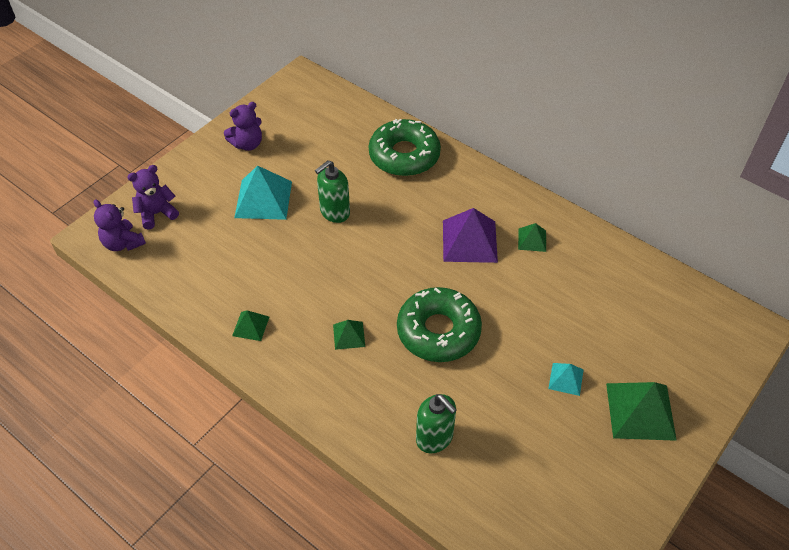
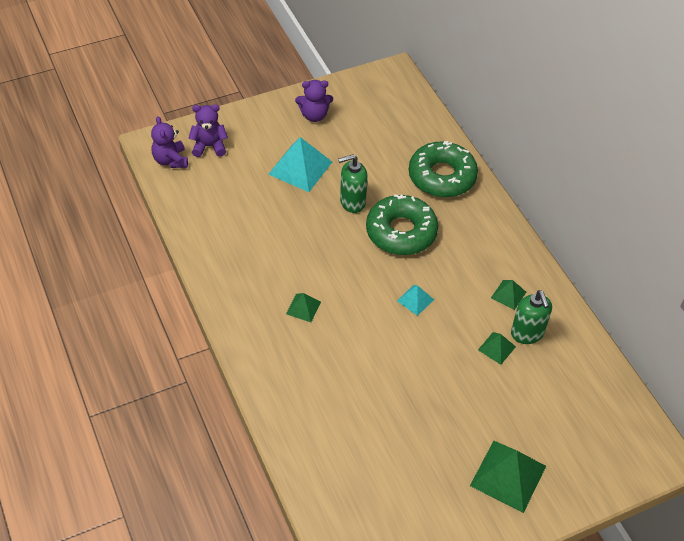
camera: 25 degrees right, 0 degrees up
(251, 326) = (231, 267): green pyramid -> green pyramid (496, 348)
(434, 438) = (322, 417): green soap dispenser -> green soap dispenser (527, 334)
(438, 331) = (378, 336): green donut -> green donut (401, 232)
(469, 241) = (452, 273): purple pyramid -> none
(566, 379) = (461, 421): turquoise pyramid -> turquoise pyramid (415, 300)

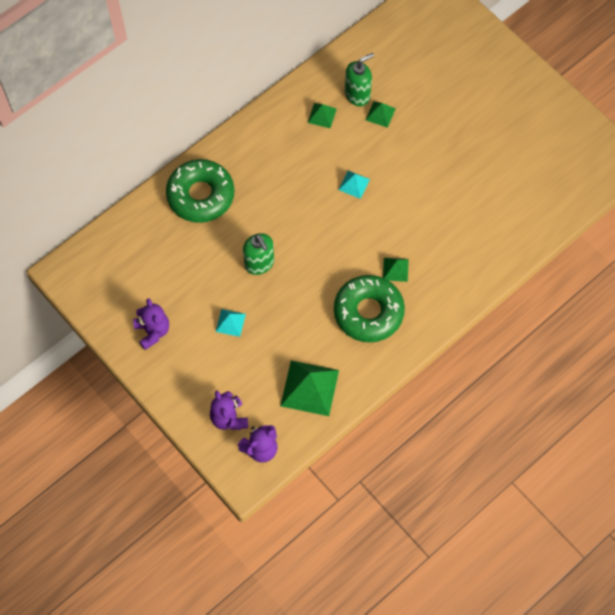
camera: 105 degrees left, 15 degrees up
(300, 168) = (230, 322): turquoise pyramid -> turquoise pyramid, size x0.52
(401, 232) = (281, 213): green donut -> green donut (368, 312)
(508, 476) = (493, 85): green pyramid -> green pyramid (309, 388)

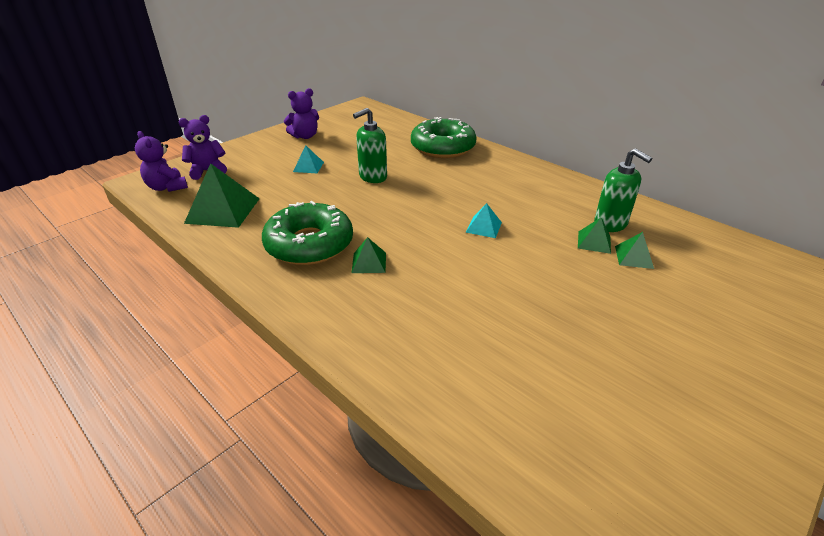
camera: 85 degrees right, 30 degrees down
(322, 115) = (566, 203): green pyramid -> green pyramid (634, 257)

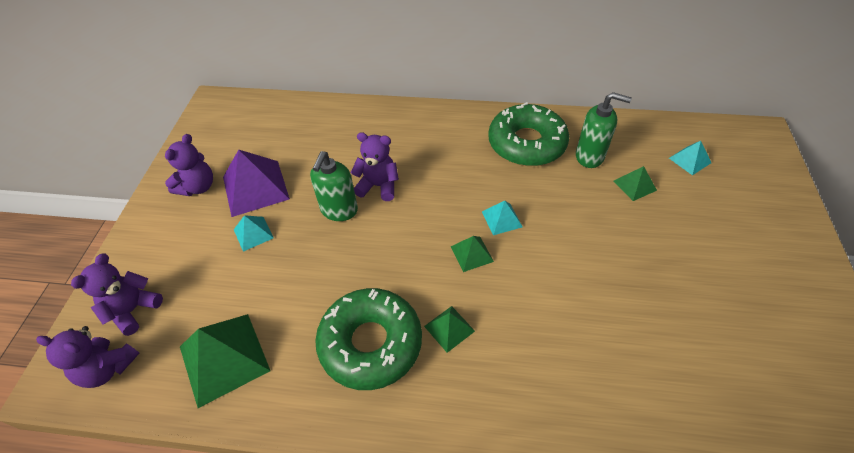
camera: 35 degrees left, 15 degrees up
(336, 148) = (255, 188): none -> purple pyramid
(414, 176) = (378, 186): none -> purple teddy bear
(442, 147) = (367, 129): green donut -> green donut (526, 143)
(594, 242) = (596, 185): green pyramid -> green pyramid (472, 254)
(718, 265) = (689, 160): none -> turquoise pyramid

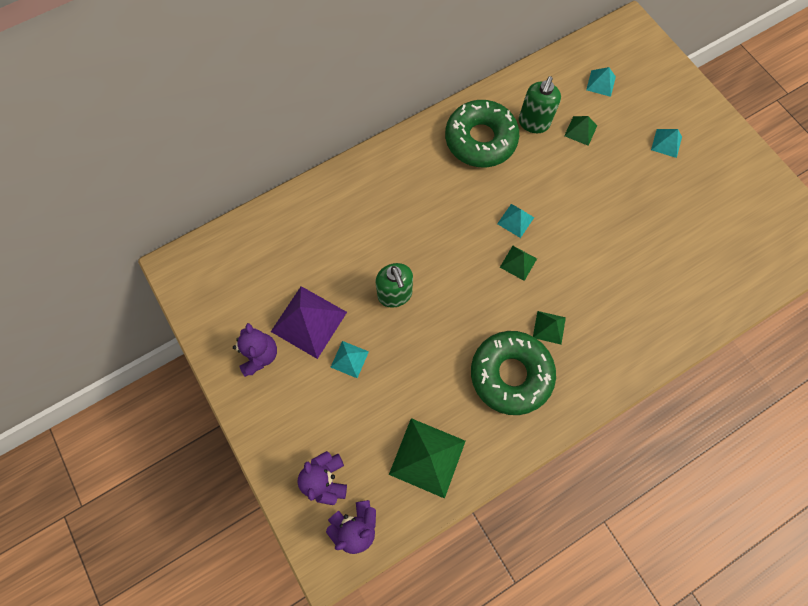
camera: 40 degrees left, 20 degrees up
(378, 186) = (404, 253): purple teddy bear -> none
(590, 156) = (533, 123): green soap dispenser -> green soap dispenser turned 135 degrees clockwise
(728, 244) = (666, 143): none -> turquoise pyramid

